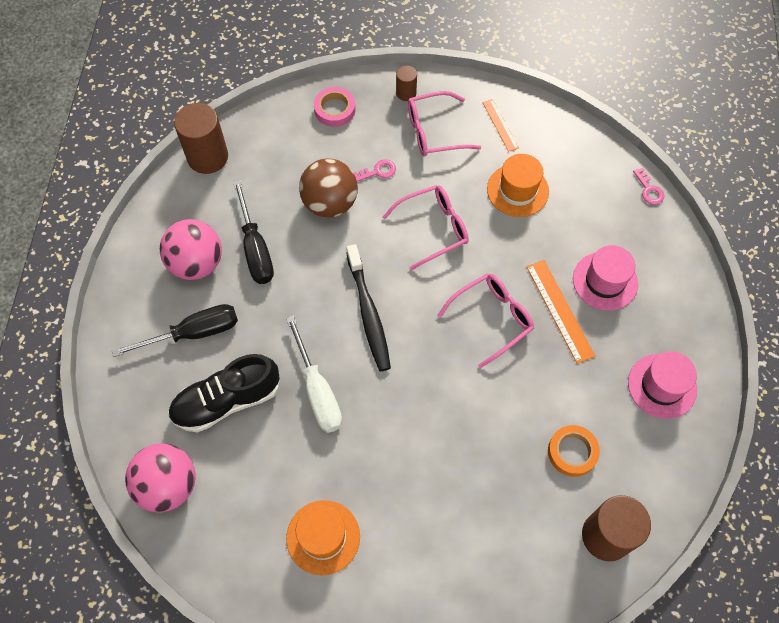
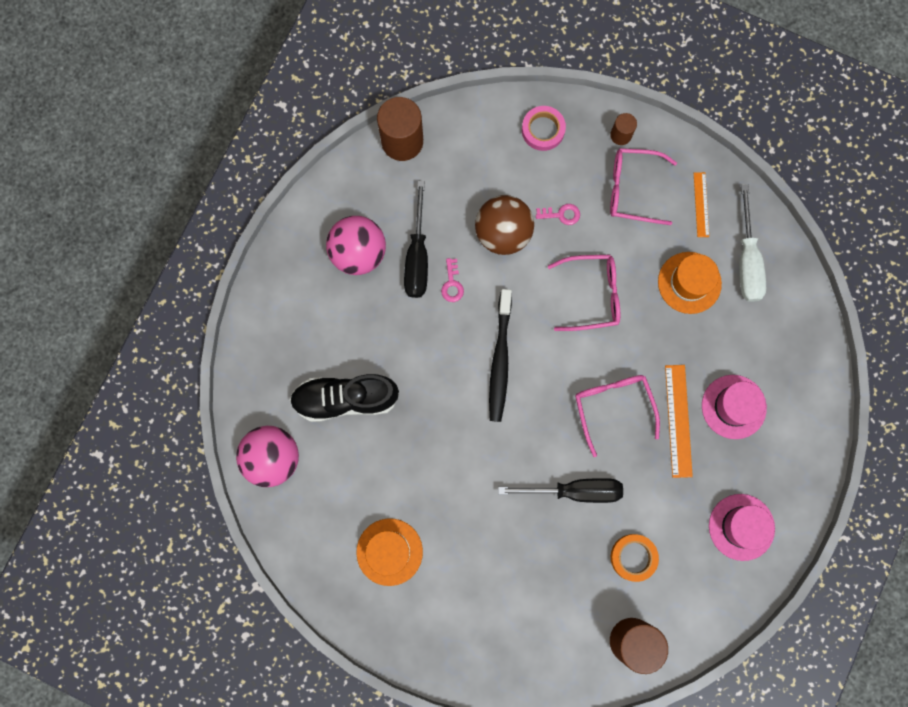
camera: 20 degrees right, 15 degrees up
(193, 333) = (335, 322): black screwdriver -> black screwdriver (575, 490)
(318, 390) = (428, 418): white screwdriver -> white screwdriver (747, 260)
(493, 318) = (613, 406): pink glasses -> pink glasses turned 90 degrees counterclockwise
(649, 190) = (819, 327): pink key -> pink key (452, 284)

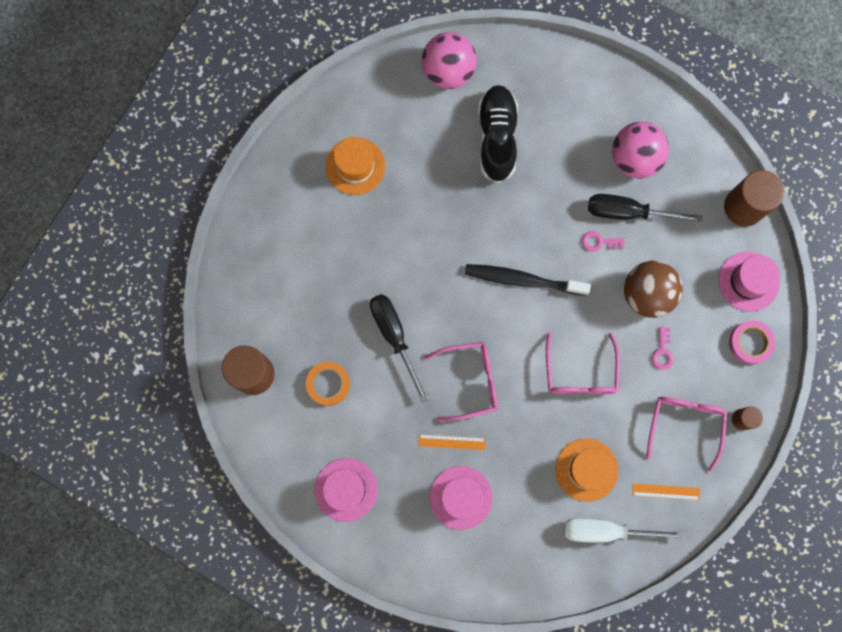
camera: 95 degrees right, 0 degrees up
(480, 134) = (748, 281): none -> pink hat
(575, 490) = (394, 336): black screwdriver -> black screwdriver turned 150 degrees clockwise
(678, 420) = (451, 442): orange ruler -> orange ruler, size x0.62

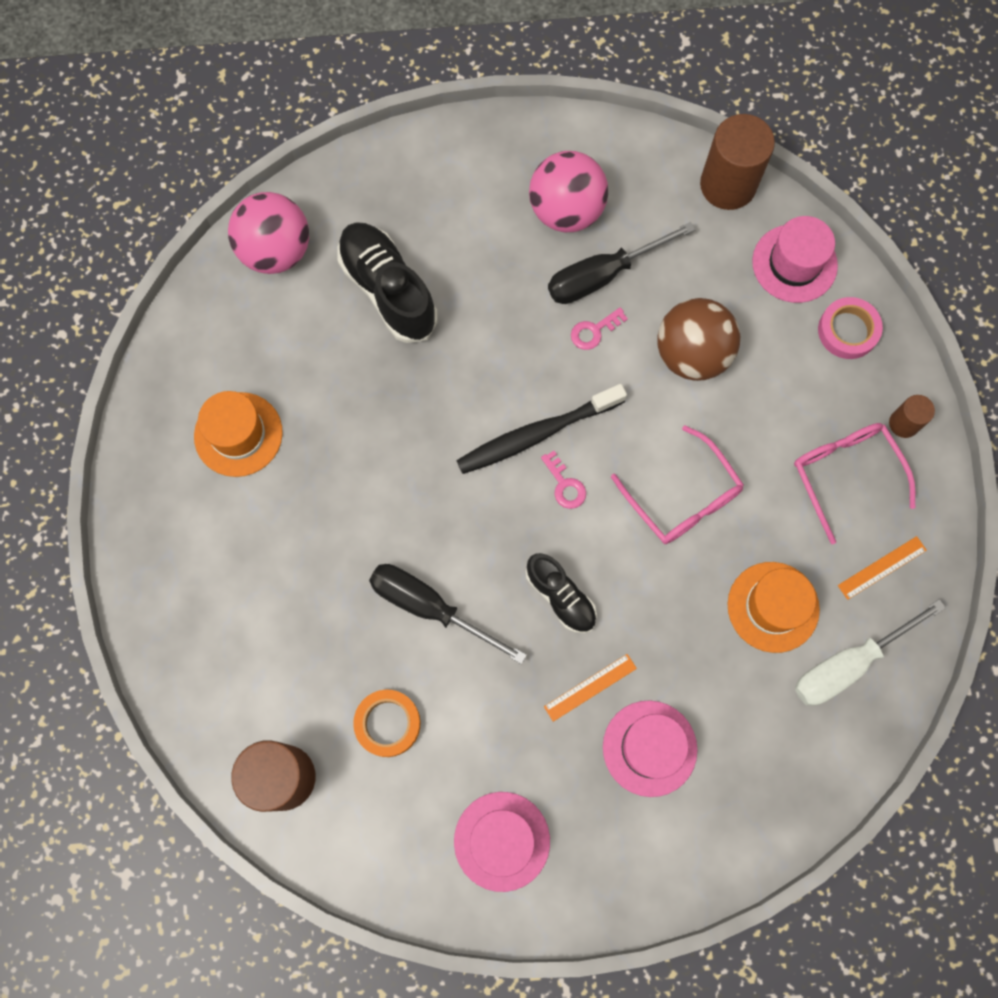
camera: 35 degrees left, 5 degrees down
(471, 381) = (560, 597): pink glasses -> black shoe
(662, 352) = (758, 408): pink key -> pink key (565, 485)

